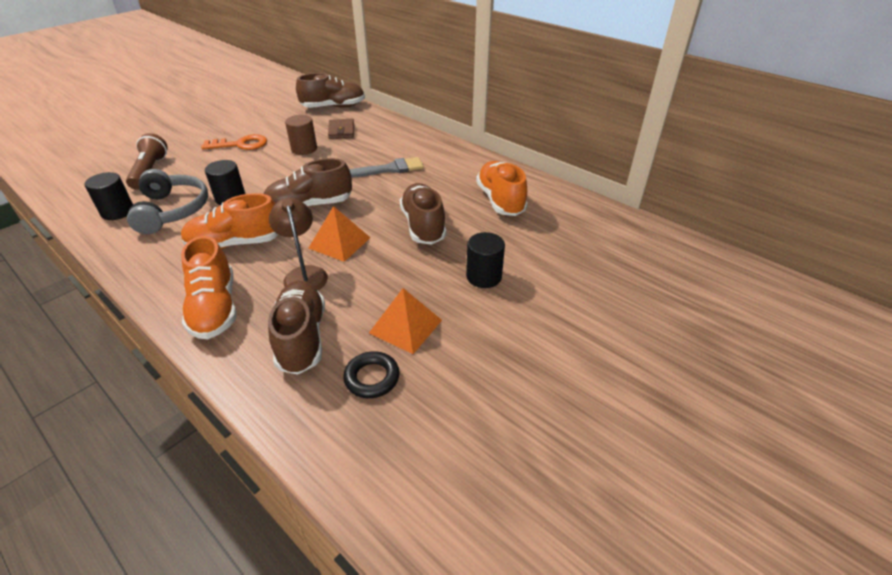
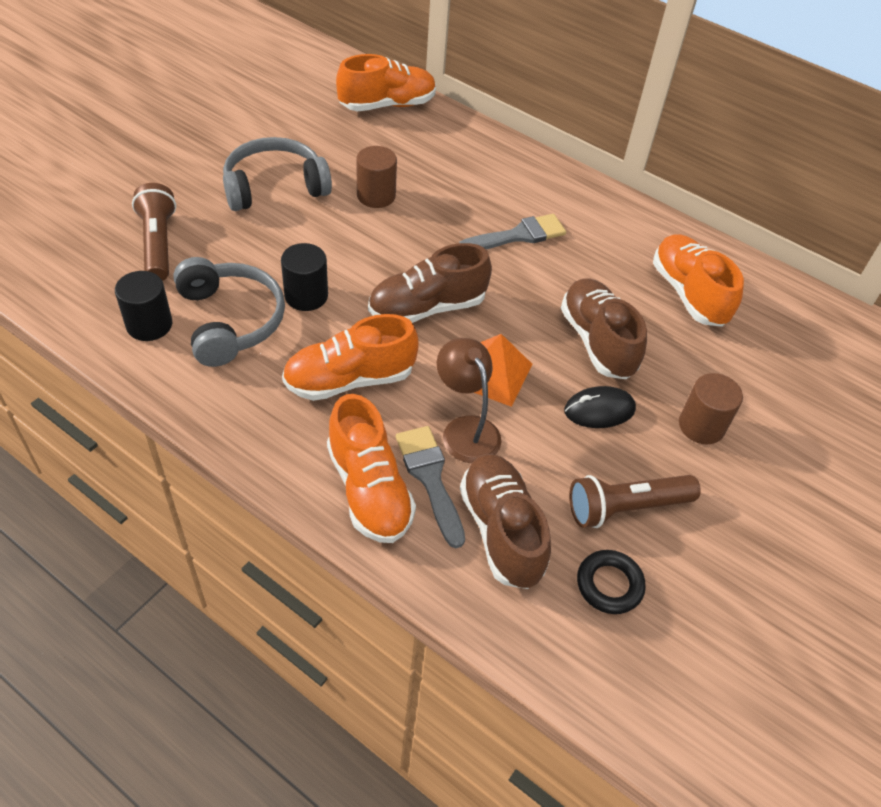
camera: 10 degrees left, 10 degrees up
(241, 144) = (274, 187): orange key -> grey headphones
(263, 303) = (430, 478): none -> grey brush
(333, 107) = (387, 105): brown shoe -> orange shoe
(341, 131) = (418, 157): brown wallet -> none
(405, 326) = (625, 507): orange pyramid -> brown flashlight
(409, 265) = (599, 410): none -> black mouse
(484, 277) = (701, 426): black cylinder -> brown cylinder

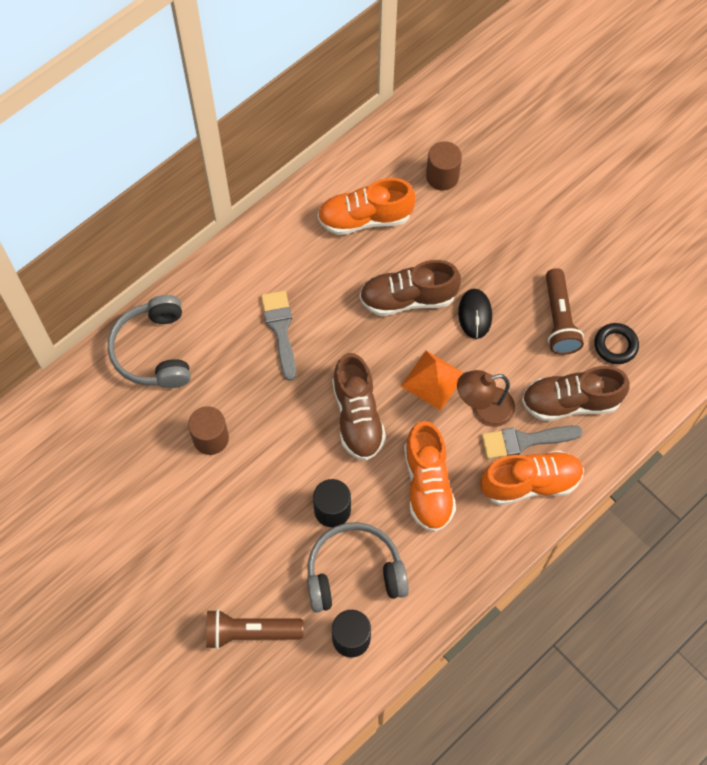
camera: 75 degrees left, 15 degrees up
(274, 187) = (184, 526): grey headphones -> grey headphones (154, 351)
(387, 105) = (71, 410): orange shoe -> none
(701, 426) = (495, 251): brown cylinder -> brown cylinder (442, 177)

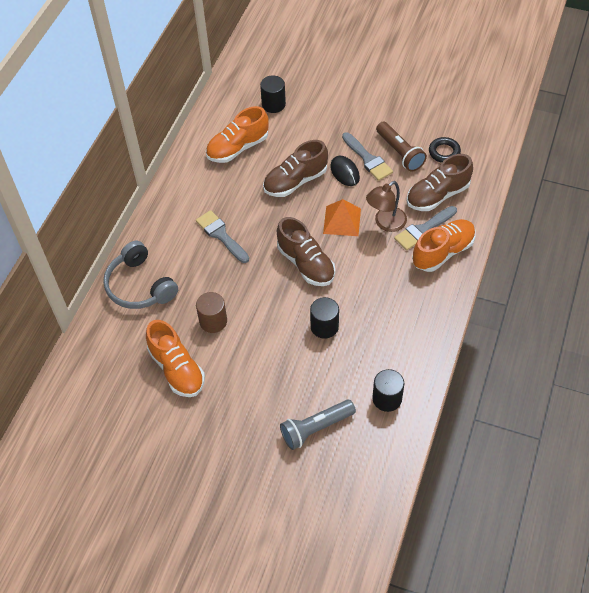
camera: 25 degrees left, 10 degrees down
(250, 632) = (316, 428): brown flashlight -> grey flashlight
(354, 573) = (363, 357): grey headphones -> none
(427, 485) = (378, 283): orange shoe -> orange shoe (177, 369)
(442, 177) = (273, 104): brown cylinder -> black cylinder
(514, 310) = (368, 159): none -> grey brush

